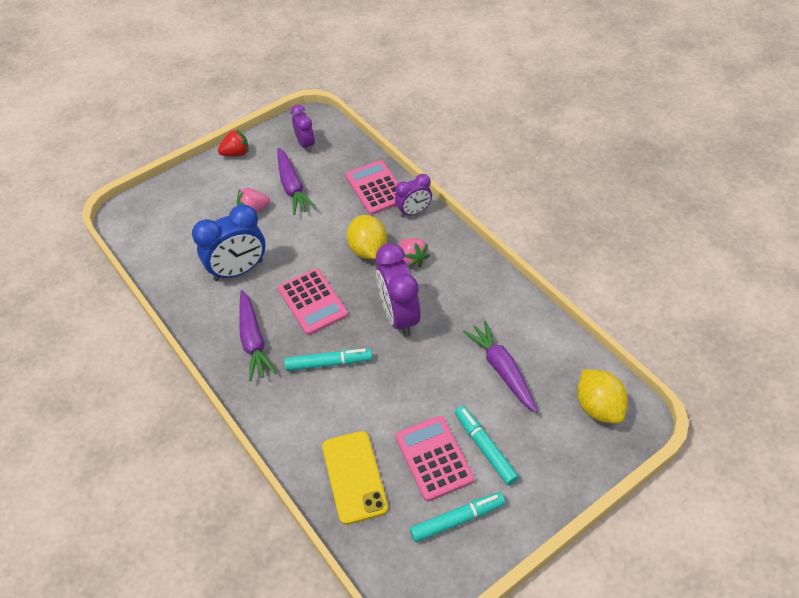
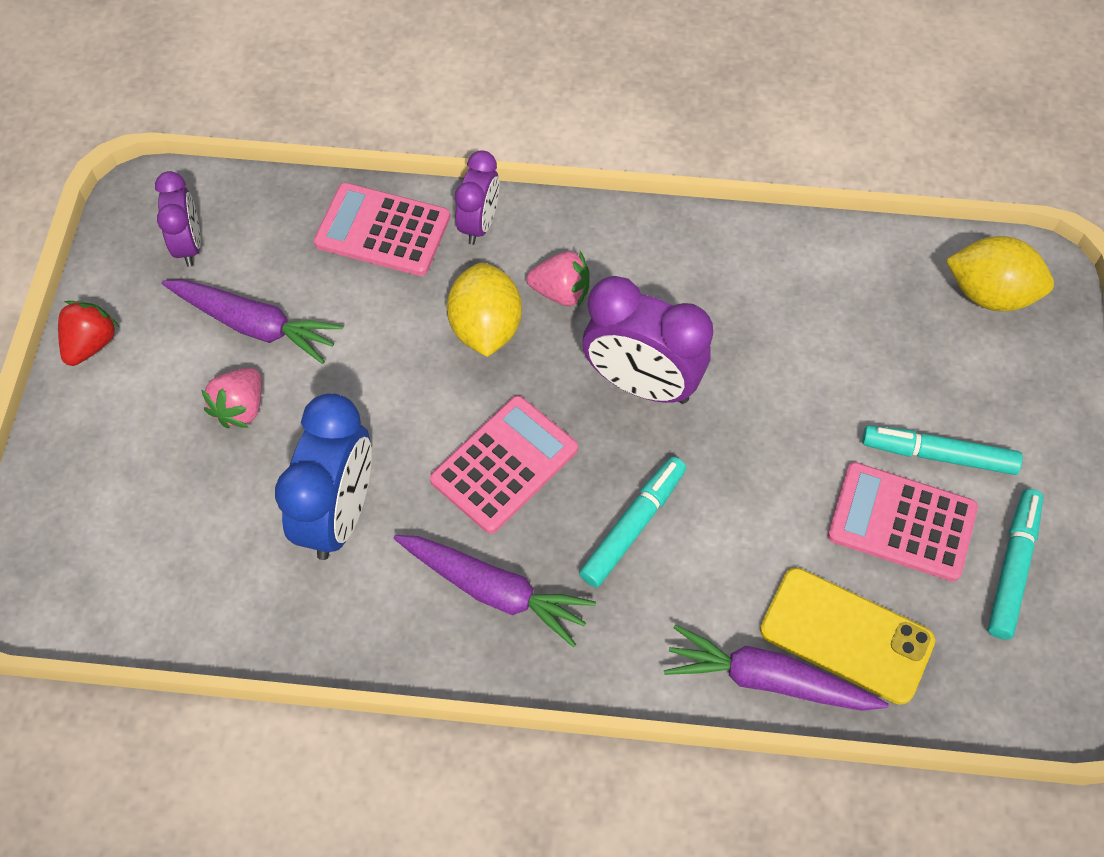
camera: 50 degrees left, 10 degrees up
(305, 144) = (189, 245): purple clock -> purple clock turned 60 degrees clockwise
(312, 302) = (504, 464): pink calculator -> pink calculator turned 60 degrees counterclockwise
(368, 250) = (485, 328): yellow lemon -> yellow lemon turned 60 degrees clockwise
(502, 370) = (841, 343): purple carrot -> purple carrot (767, 680)

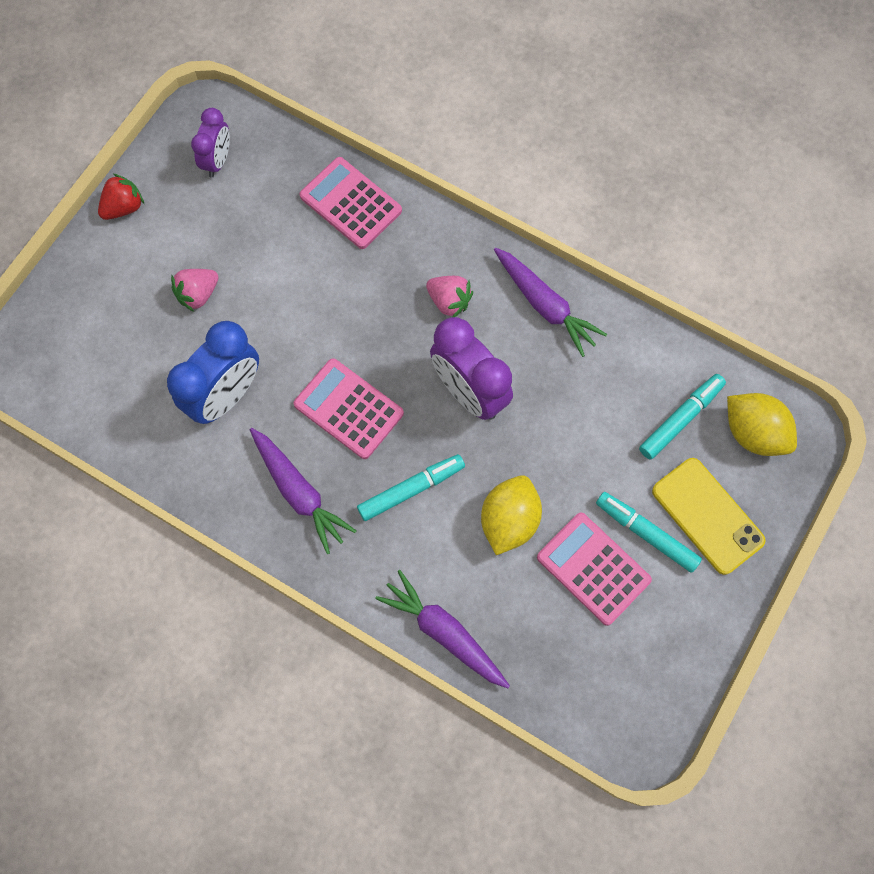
camera: 25 degrees right, 10 degrees up
(255, 325) = (234, 238): purple carrot -> purple carrot (545, 305)
(479, 224) = (418, 226): purple clock -> none
(485, 328) = (384, 306): yellow lemon -> yellow lemon (509, 520)
(504, 464) = (348, 409): pink calculator -> pink calculator turned 120 degrees counterclockwise
(846, 635) = (511, 627): yellow phone -> yellow phone (707, 516)
(1012, 568) = (651, 634): turquoise marker -> turquoise marker (680, 419)

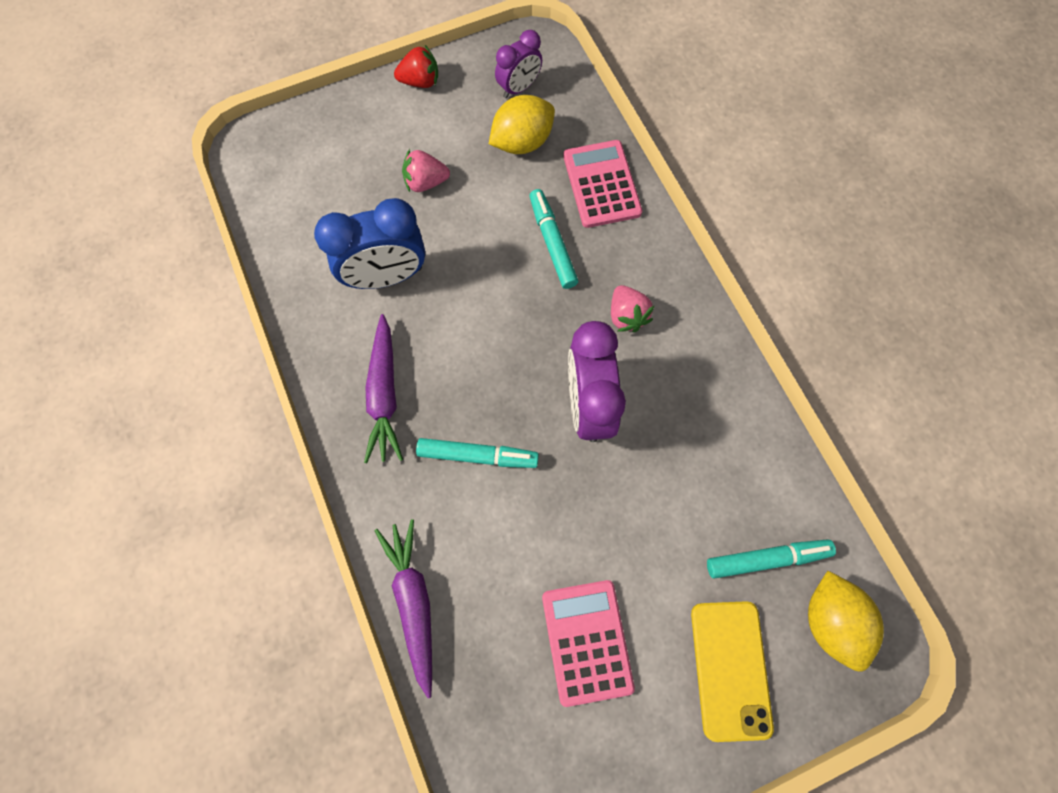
camera: 35 degrees right, 0 degrees up
(348, 409) = (476, 352): pink calculator -> none
(509, 520) = (542, 542): yellow lemon -> yellow lemon (522, 142)
(545, 305) = (710, 373): purple carrot -> none
(646, 533) = (659, 644): turquoise marker -> turquoise marker (552, 243)

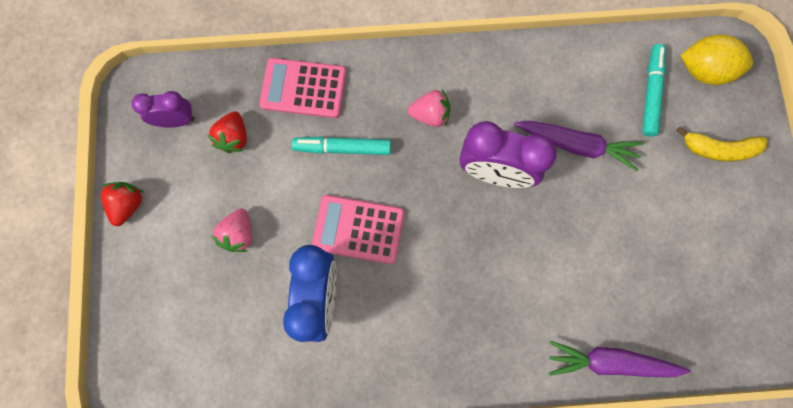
camera: 70 degrees left, 5 degrees up
(384, 394) = (430, 333): purple carrot -> purple carrot (577, 145)
(477, 455) = (508, 273): turquoise marker -> none
(519, 88) = (176, 121): purple clock -> purple clock turned 75 degrees counterclockwise
(522, 142) = (234, 138): yellow lemon -> red strawberry
(586, 641) = (674, 241): pink calculator -> pink calculator (358, 229)
(730, 669) = (719, 149): yellow phone -> yellow banana

